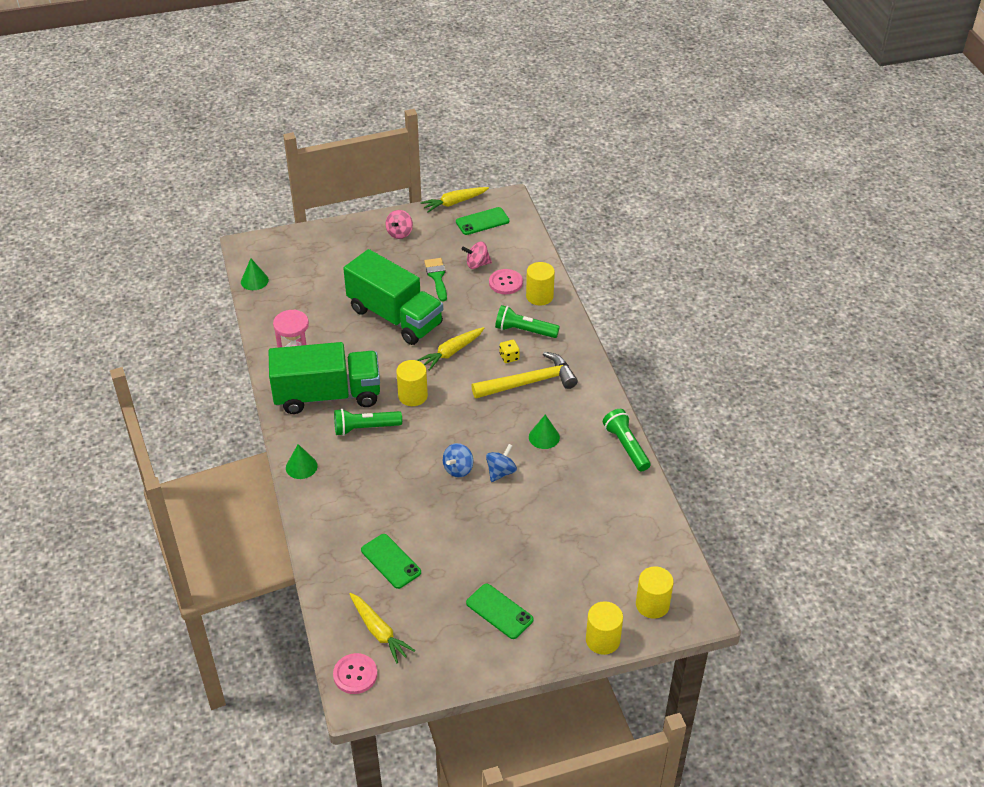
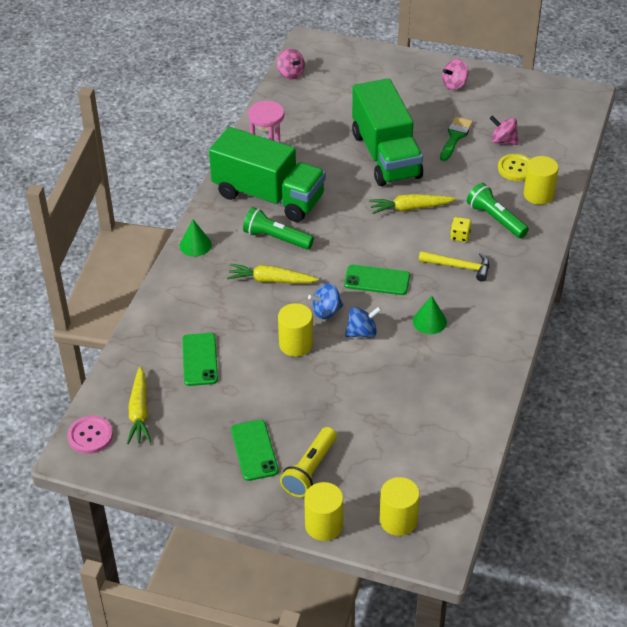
camera: 35 degrees right, 0 degrees up
(254, 281) = (290, 74): green cone -> pink spinning top
(413, 396) = (341, 230): yellow cylinder -> yellow cylinder (296, 344)
(454, 203) = (530, 77): yellow carrot -> yellow carrot (271, 280)
(482, 221) = (543, 105): green phone -> green phone (377, 280)
(505, 283) = (516, 168): pink button -> yellow button
(529, 382) = (459, 267): yellow hammer -> yellow hammer, size x0.63
(555, 603) = (310, 470): none -> yellow flashlight
(626, 446) = (502, 367): green flashlight -> none

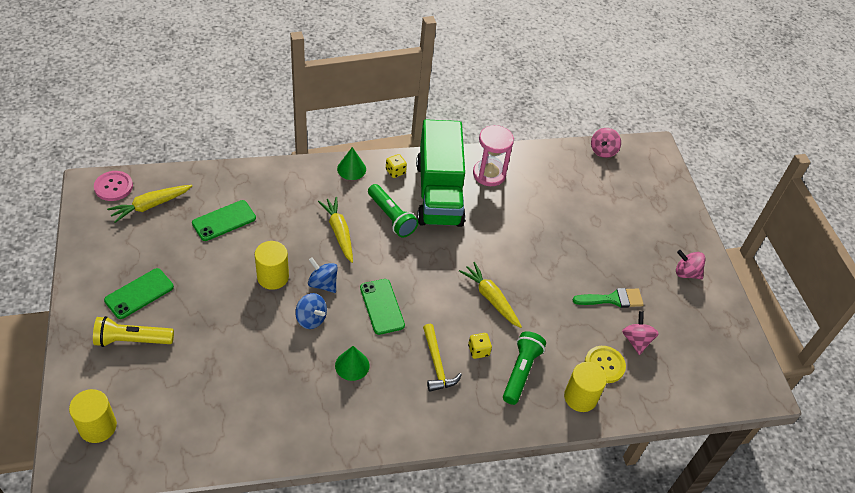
camera: 55 degrees right, 5 degrees up
(220, 215) = (395, 171): none -> yellow dice
(276, 238) = (391, 217): green flashlight -> green flashlight turned 150 degrees clockwise
(324, 525) = (73, 373): yellow cylinder -> none
(386, 155) = (548, 255): green truck -> none

